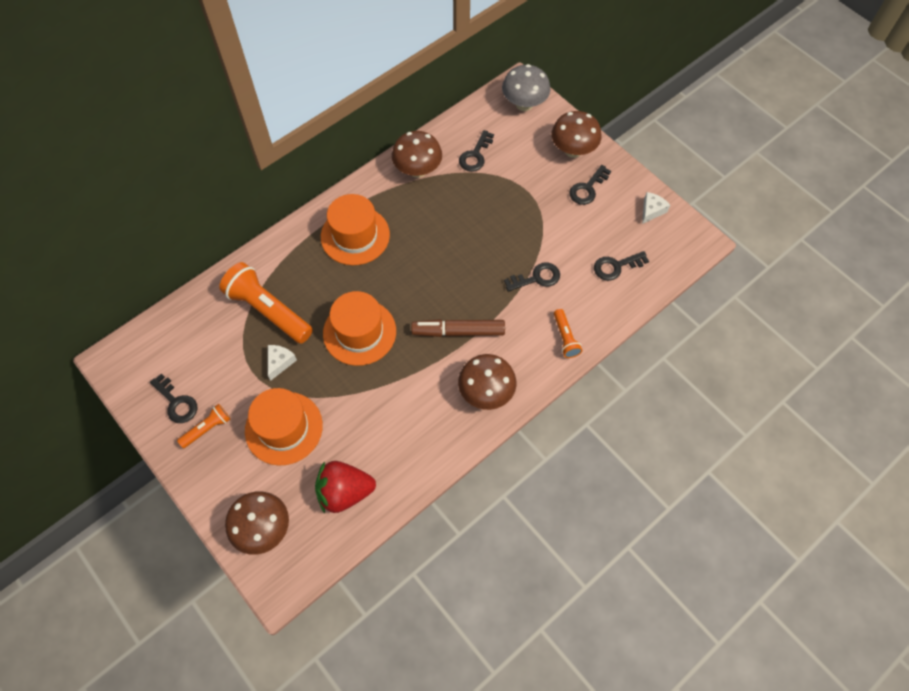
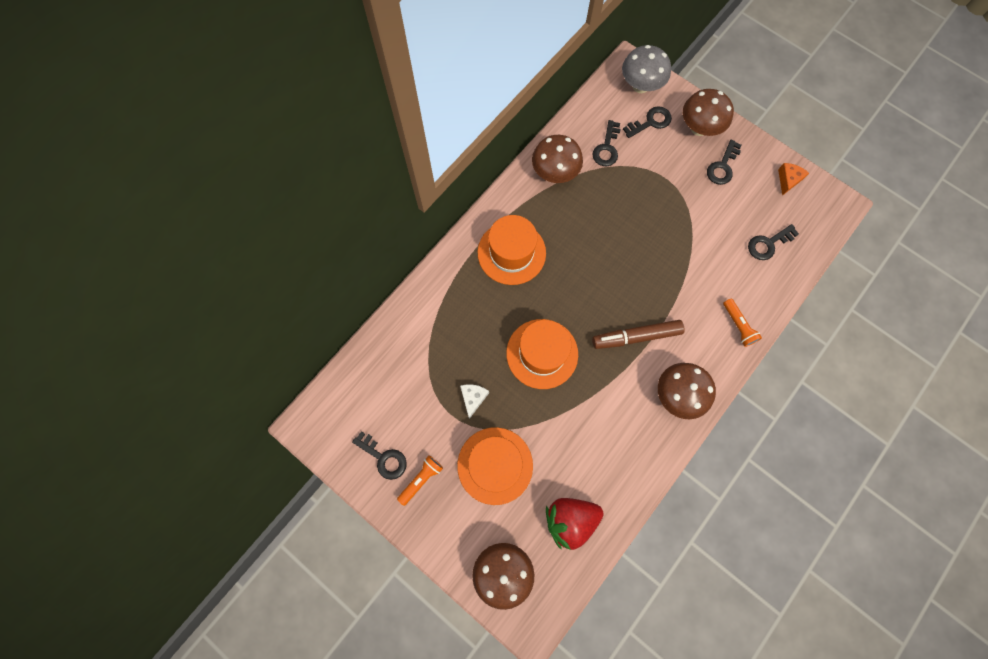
camera: 10 degrees left, 10 degrees up
(268, 310) = (447, 346): orange flashlight -> none
(537, 278) = (697, 268): black key -> black key (651, 122)
(651, 210) = (788, 180): white cheese -> orange cheese

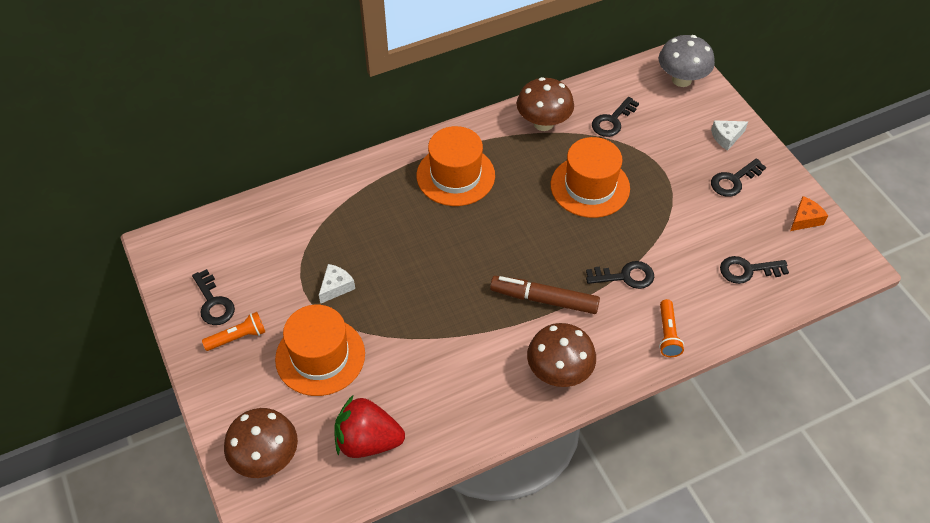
camera: 25 degrees right, 20 degrees down
(542, 353) = (432, 275): orange hat -> orange hat (590, 186)
(651, 122) = (674, 114): black key -> black key (625, 276)
(699, 128) = (726, 137): brown mushroom -> white cheese

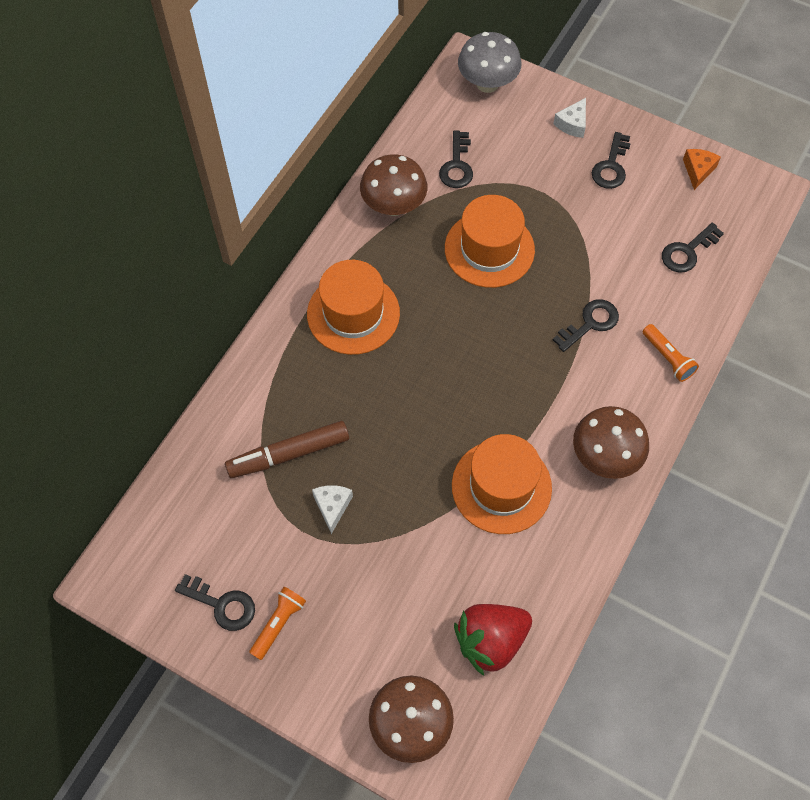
camera: 35 degrees left, 10 degrees up
(320, 356) = (376, 588): orange hat -> orange hat (501, 486)
(544, 299) = (537, 393): brown marker -> brown marker (288, 454)

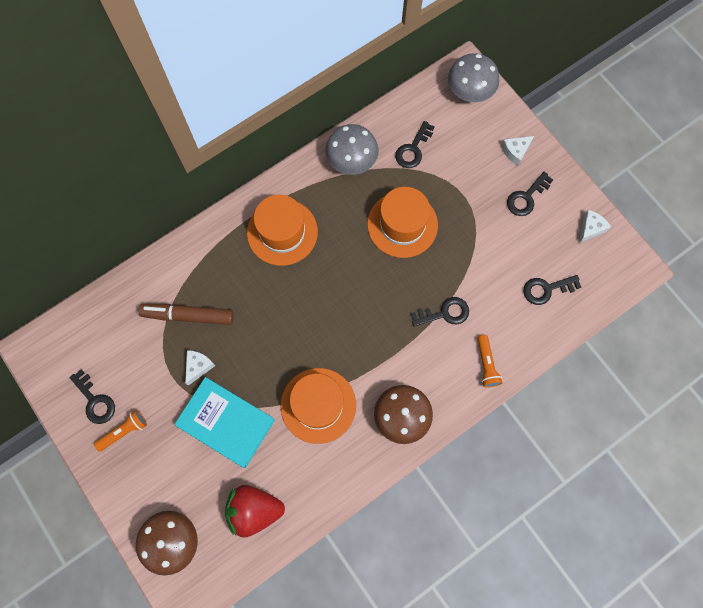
camera: 25 degrees right, 10 degrees up
(394, 206) = (351, 162): brown mushroom -> grey mushroom
(401, 556) = (226, 423): none -> turquoise book
(698, 170) = (590, 228): orange cheese -> white cheese

